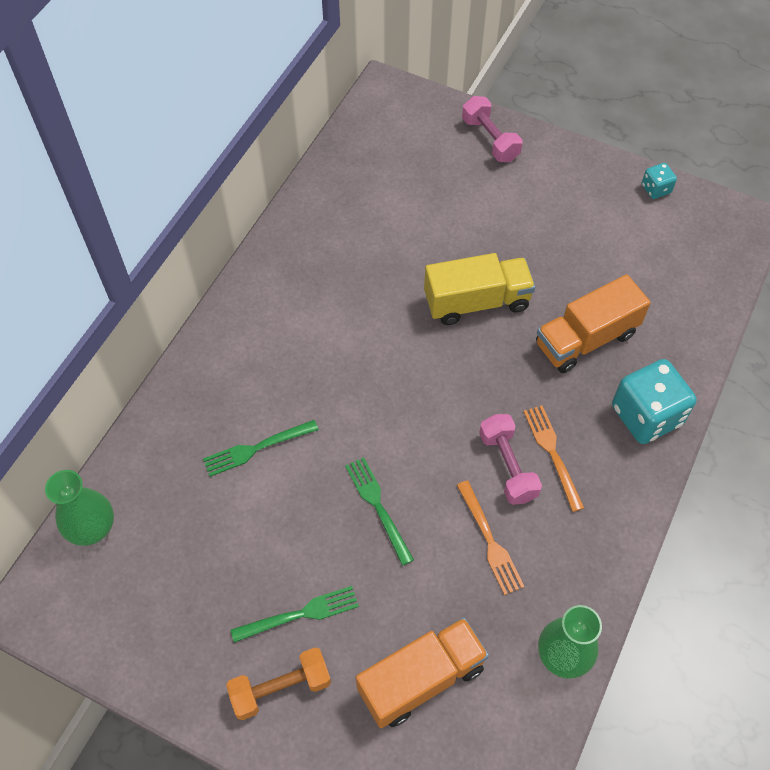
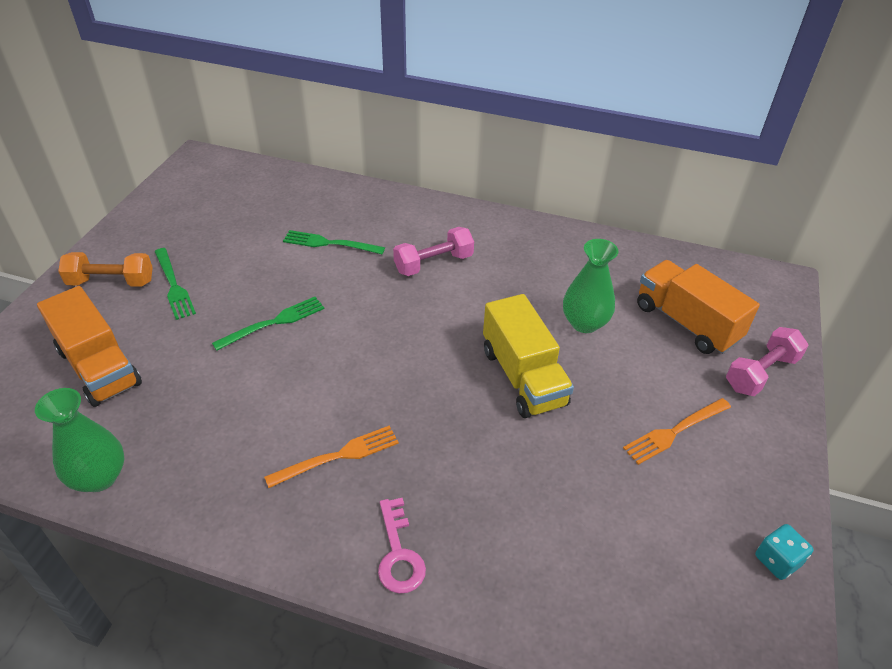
camera: 80 degrees right, 15 degrees down
(92, 527) = (258, 174): green vase -> green vase (584, 323)
(256, 449) = (329, 243): green fork -> green fork turned 45 degrees counterclockwise
(280, 688) = (111, 282): orange dumbbell -> orange dumbbell turned 60 degrees counterclockwise
(490, 541) = (233, 408): orange fork -> orange fork (674, 432)
(508, 466) = (320, 417): pink dumbbell -> pink dumbbell (433, 263)
(586, 339) = (499, 483): orange truck -> orange truck (686, 322)
(646, 415) = (399, 553): turquoise dice -> pink key

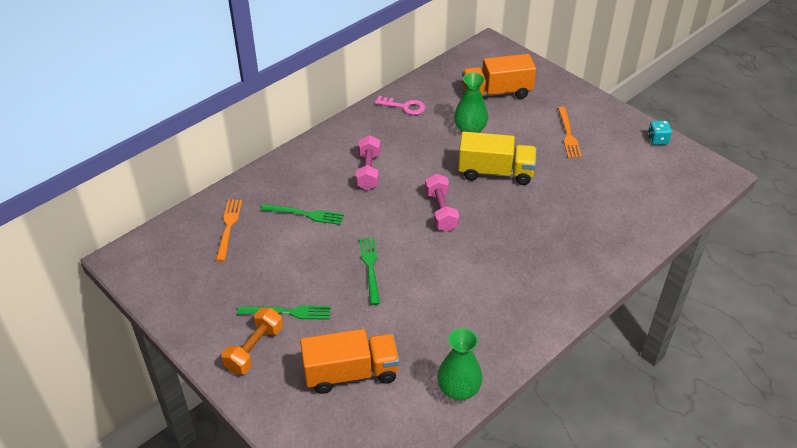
camera: 60 degrees left, 0 degrees up
(329, 243) = (306, 214): green fork -> green fork turned 120 degrees counterclockwise
(338, 456) = (508, 270): orange fork -> orange fork (228, 227)
(399, 553) = (588, 267): pink key -> pink key (404, 107)
(761, 373) = (549, 86): pink dumbbell -> pink dumbbell (441, 211)

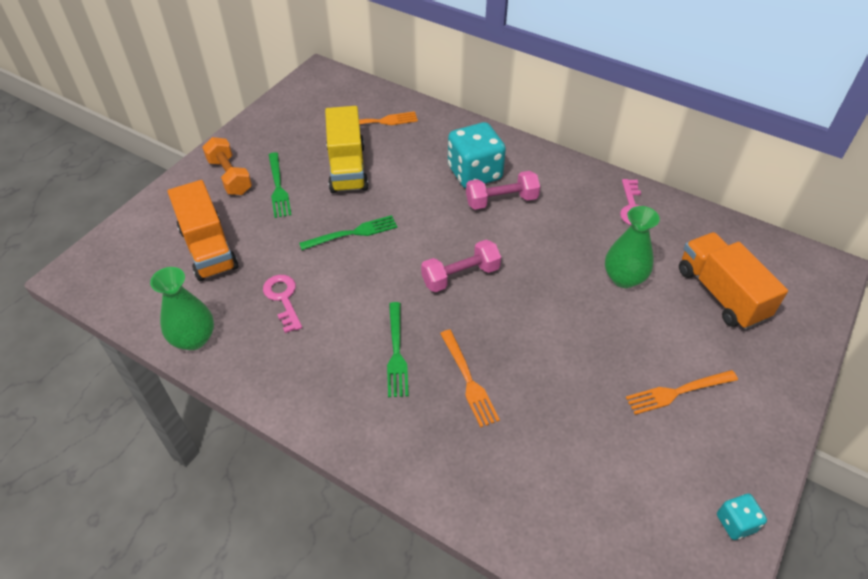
camera: 75 degrees right, 5 degrees up
(254, 349) = (230, 176): orange dumbbell -> orange dumbbell turned 45 degrees clockwise
(306, 214) = (414, 168): green fork -> green fork (396, 353)
(329, 179) = (474, 173): none -> turquoise dice
(431, 323) = (283, 299): none -> pink key
(495, 172) = (554, 318): yellow truck -> yellow truck (347, 168)
(539, 227) = (469, 381): none -> orange fork

